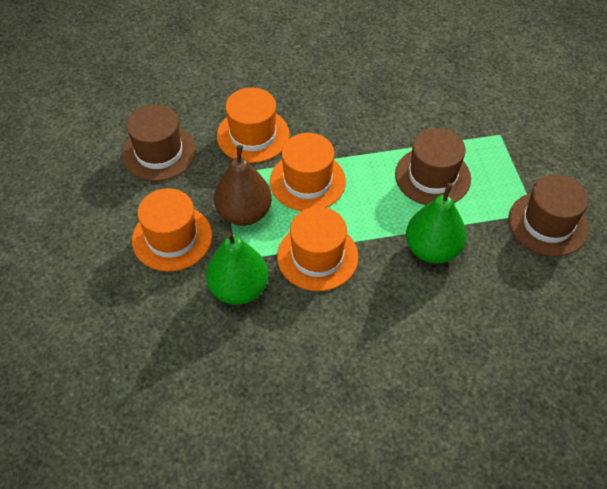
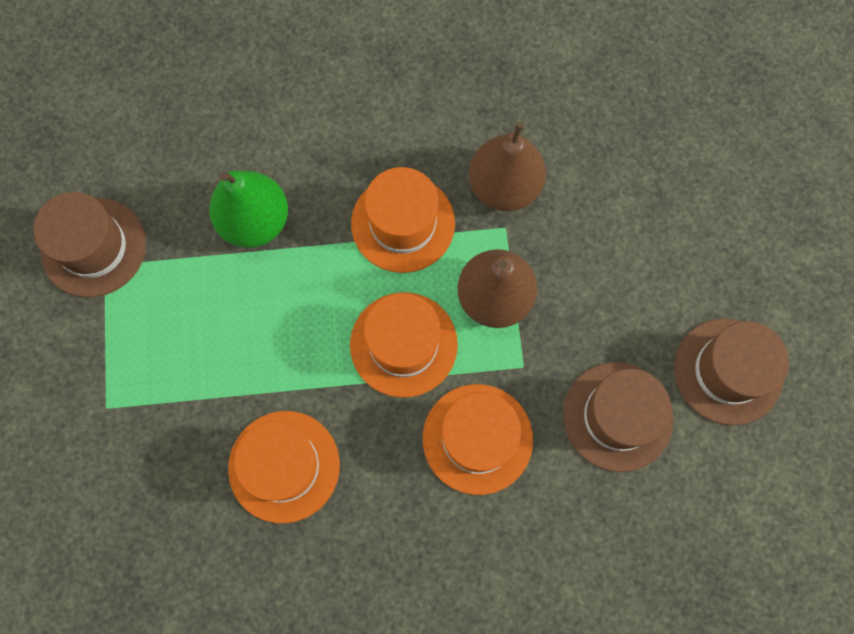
camera: 175 degrees left, 20 degrees up
(172, 238) = (590, 266): orange hat -> orange hat (284, 466)
(238, 289) = (504, 187): green pear -> brown pear
(432, 176) = (226, 338): brown hat -> brown hat (728, 371)

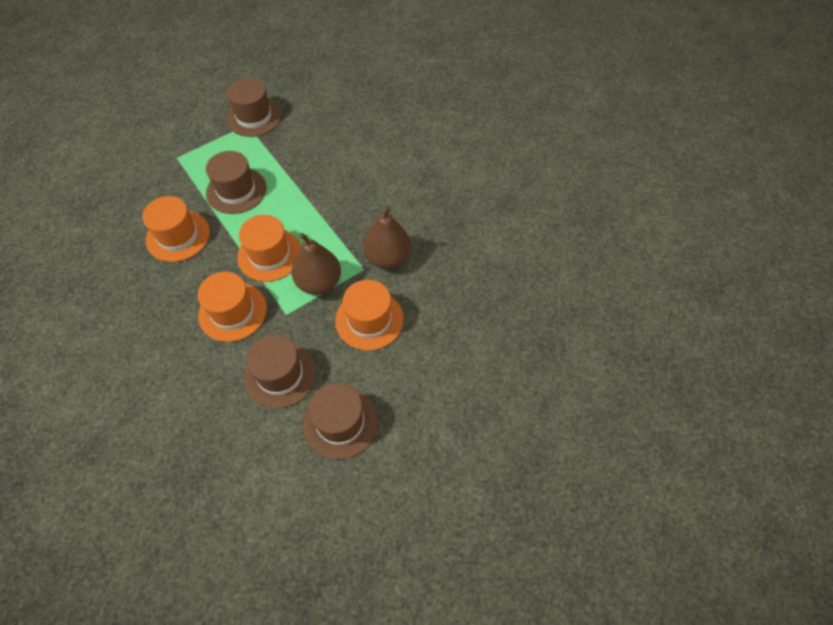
camera: 60 degrees right, 15 degrees down
(243, 341) = (236, 190): none -> brown hat
(255, 221) = (302, 166): green pear -> none
(403, 223) = (338, 224): orange hat -> orange hat (369, 320)

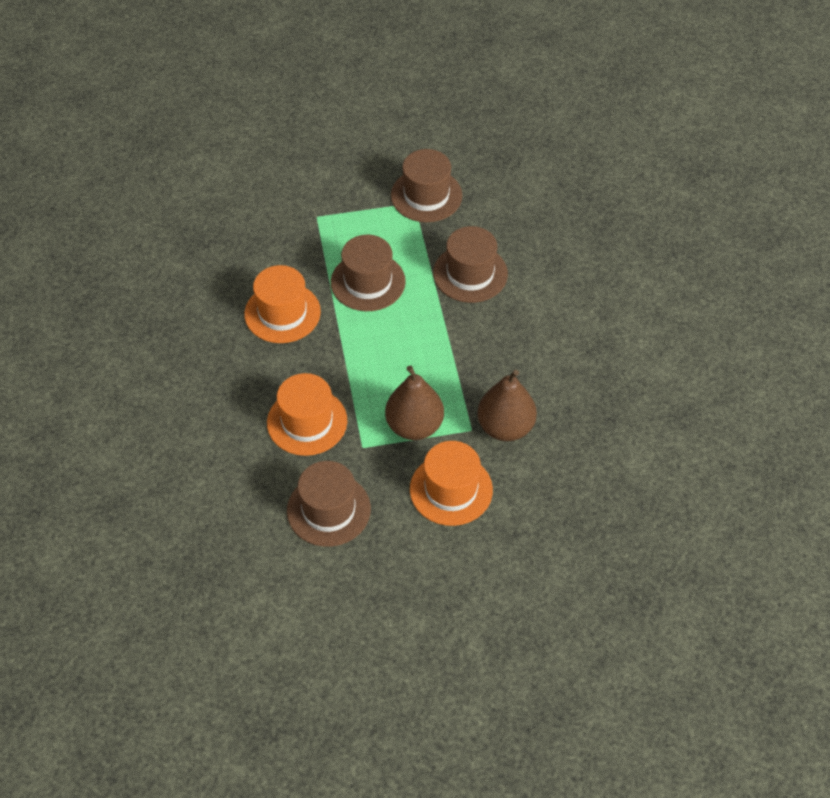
camera: 25 degrees right, 5 degrees down
(269, 255) = (373, 373): orange hat -> none
(340, 422) = (369, 585): brown hat -> brown hat (470, 273)

